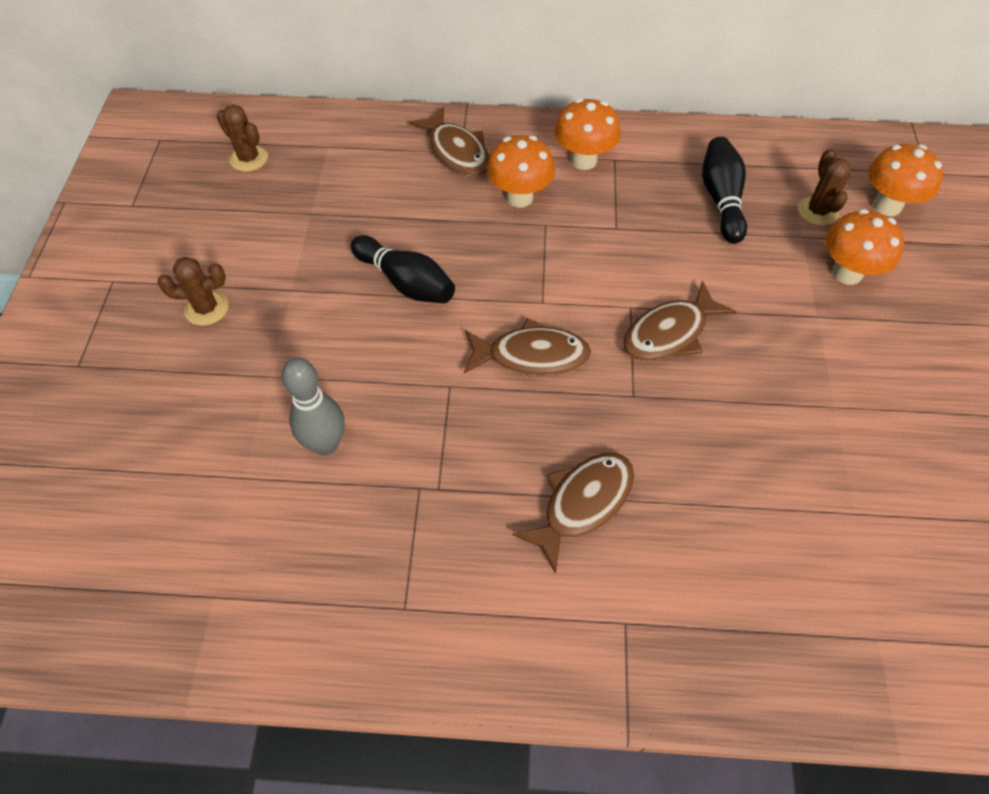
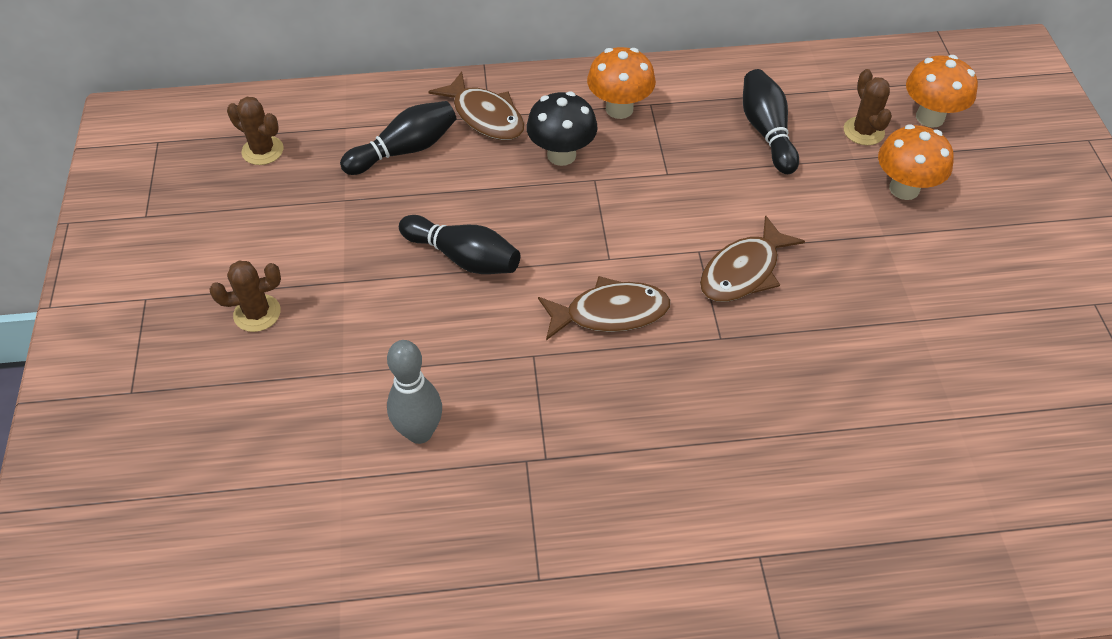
camera: 10 degrees left, 5 degrees down
(376, 174) = (405, 150): none -> black bowling pin
(519, 197) = (561, 155): orange mushroom -> black mushroom
(582, 503) = (693, 450): brown fish -> none

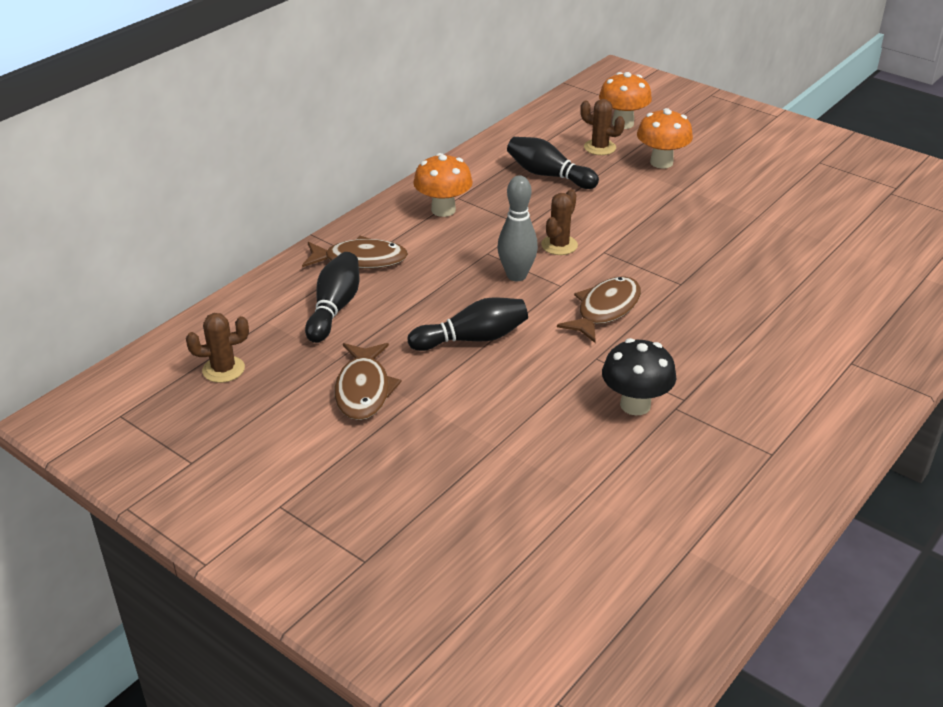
camera: 45 degrees left, 15 degrees down
(257, 313) = (382, 456): brown cactus -> brown cactus (559, 245)
(419, 432) = (595, 439): grey bowling pin -> grey bowling pin (516, 275)
(561, 155) = (446, 252): black mushroom -> black mushroom (635, 405)
(743, 271) = (643, 246): brown fish -> brown fish (364, 390)

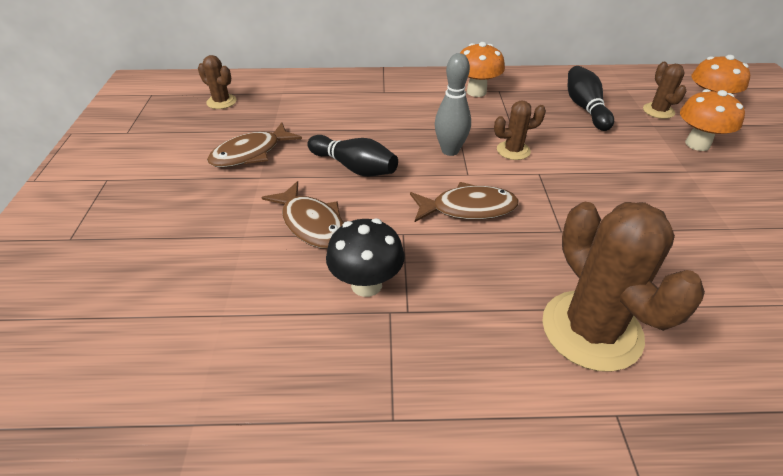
camera: 50 degrees right, 5 degrees up
(334, 308) = (321, 106): black bowling pin -> none
(360, 260) = (381, 91): brown fish -> brown fish (311, 223)
(783, 330) = (591, 330): none -> brown cactus

